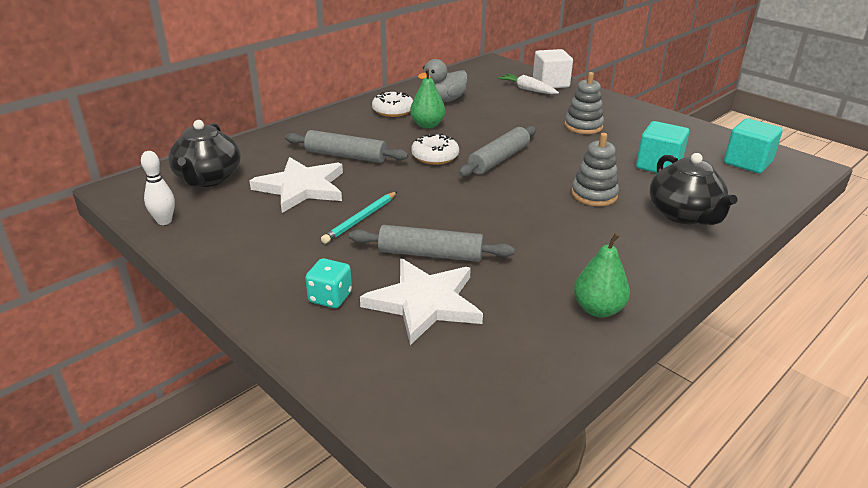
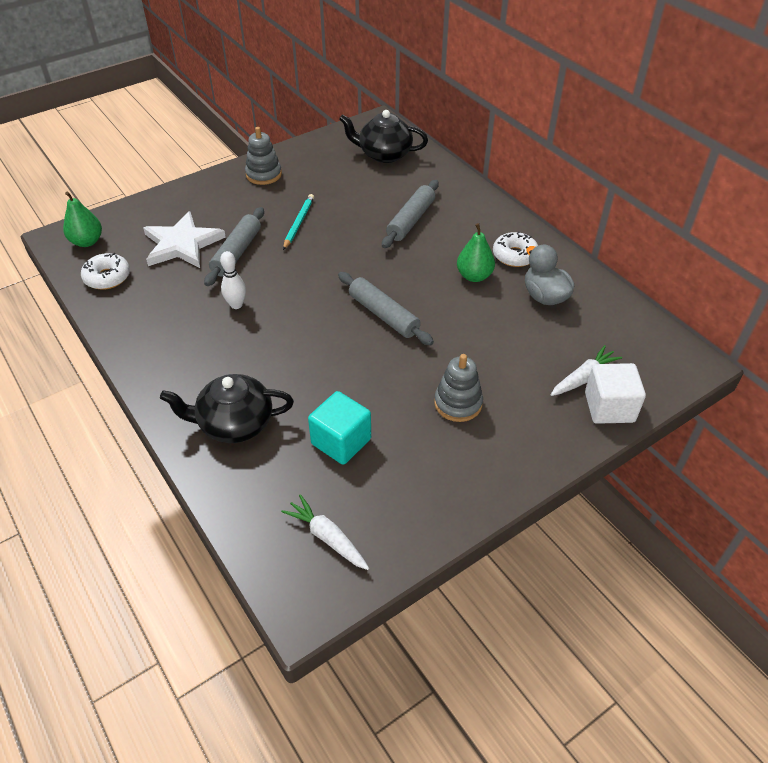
camera: 100 degrees right, 15 degrees up
(164, 221) = (325, 141): white bowling pin -> white bowling pin (236, 305)
(301, 188) = (357, 196): white star -> none
(330, 297) = (207, 206): turquoise dice -> none
(360, 219) = (298, 223): turquoise pencil -> turquoise pencil turned 60 degrees clockwise
(435, 156) = (399, 273): white donut -> white donut (107, 277)
(594, 195) = (293, 367): grey stacking toy -> grey stacking toy (264, 174)
(598, 309) = (133, 324): green pear -> green pear (87, 242)
(747, 162) = (327, 537): turquoise cube -> white carrot

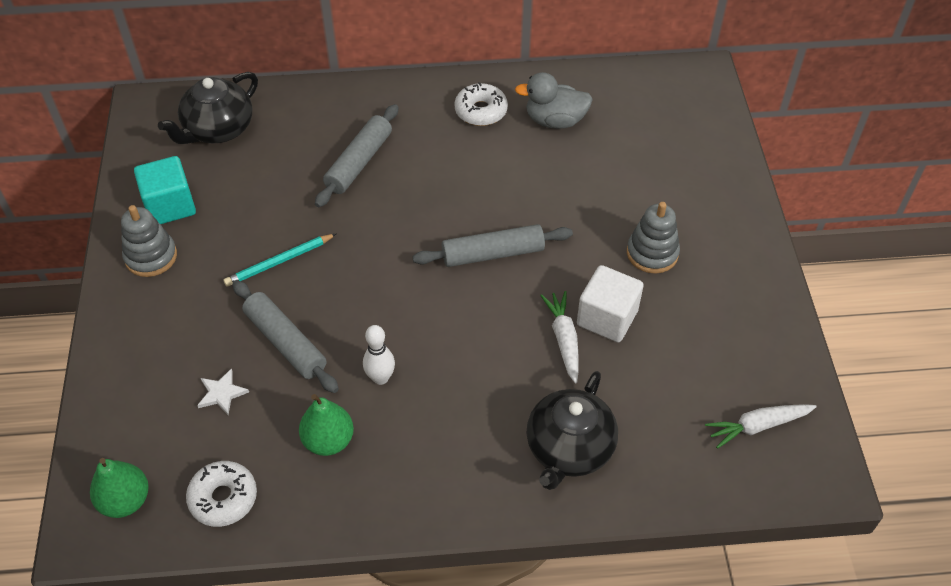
camera: 60 degrees left, 5 degrees up
(182, 244) = (221, 393): white star -> white star, size x0.44
(298, 223) = (279, 262): turquoise pencil -> turquoise pencil turned 75 degrees counterclockwise
(341, 441) = (646, 366): turquoise cube -> turquoise cube (170, 206)
(411, 220) = (359, 162): grey rolling pin -> grey rolling pin turned 60 degrees clockwise
(474, 276) = (487, 156): green pear -> green pear (328, 440)
(583, 378) = (675, 150): white carrot -> white carrot (564, 339)
(609, 407) = (719, 153): white cube -> white cube (607, 318)

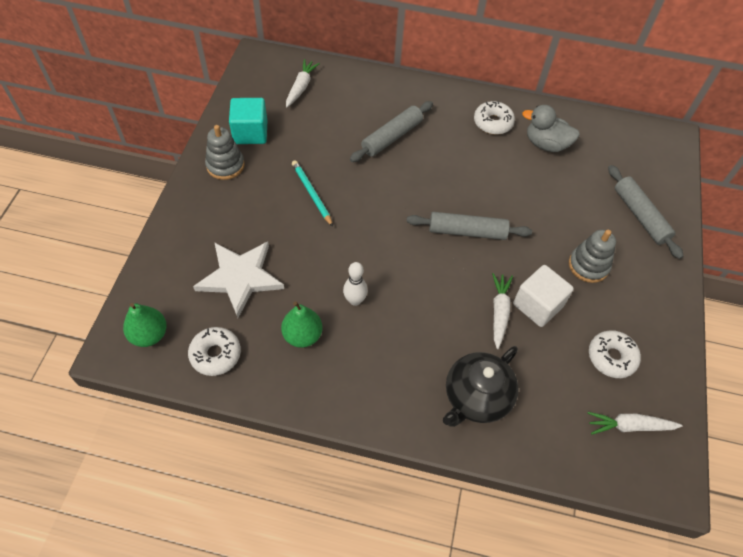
camera: 15 degrees right, 5 degrees up
(218, 129) = (301, 87): black teapot -> white carrot
(221, 393) = (240, 277): white star -> white star, size x2.29
(279, 262) = (312, 194): turquoise pencil -> turquoise pencil turned 75 degrees clockwise
(285, 342) = (296, 254): grey rolling pin -> grey rolling pin (640, 216)
(712, 353) = (611, 357): none -> white donut

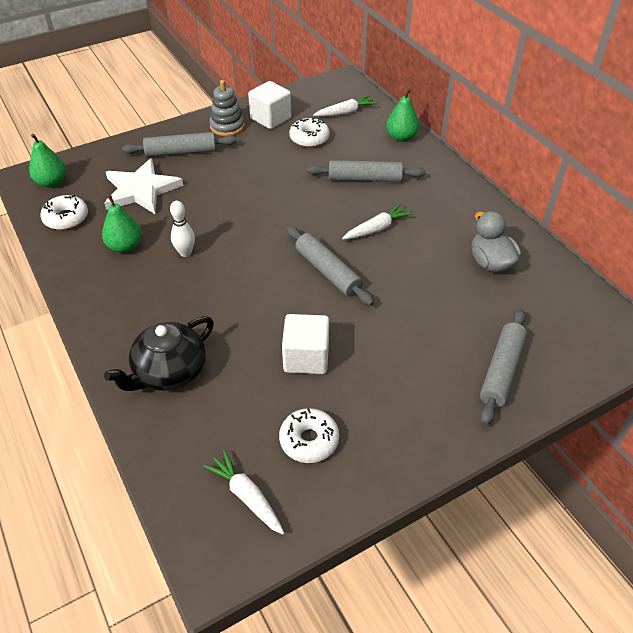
camera: 50 degrees right, 10 degrees down
(222, 218) = (181, 152): none -> grey rolling pin
(250, 133) = (270, 118): turquoise cube -> white cube
(312, 194) = (255, 175): turquoise pencil -> none
(369, 83) = (401, 137): none -> green pear
(476, 397) = (169, 372): black teapot -> black teapot turned 45 degrees counterclockwise
(493, 123) = (464, 219): white donut -> white donut (309, 138)
(499, 312) = (270, 337): white carrot -> white carrot (377, 228)
(588, 265) = (392, 367): grey stacking toy -> none

